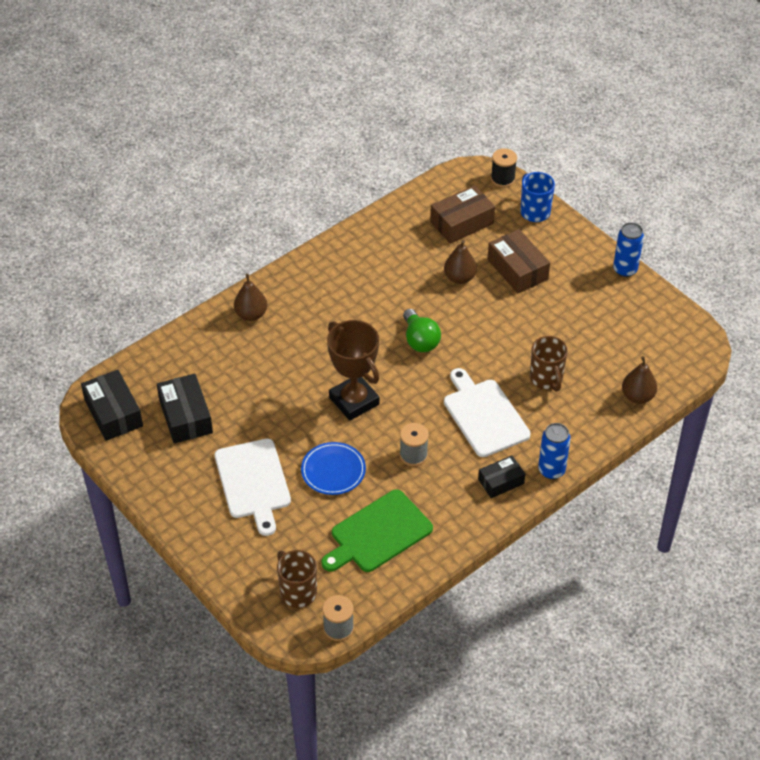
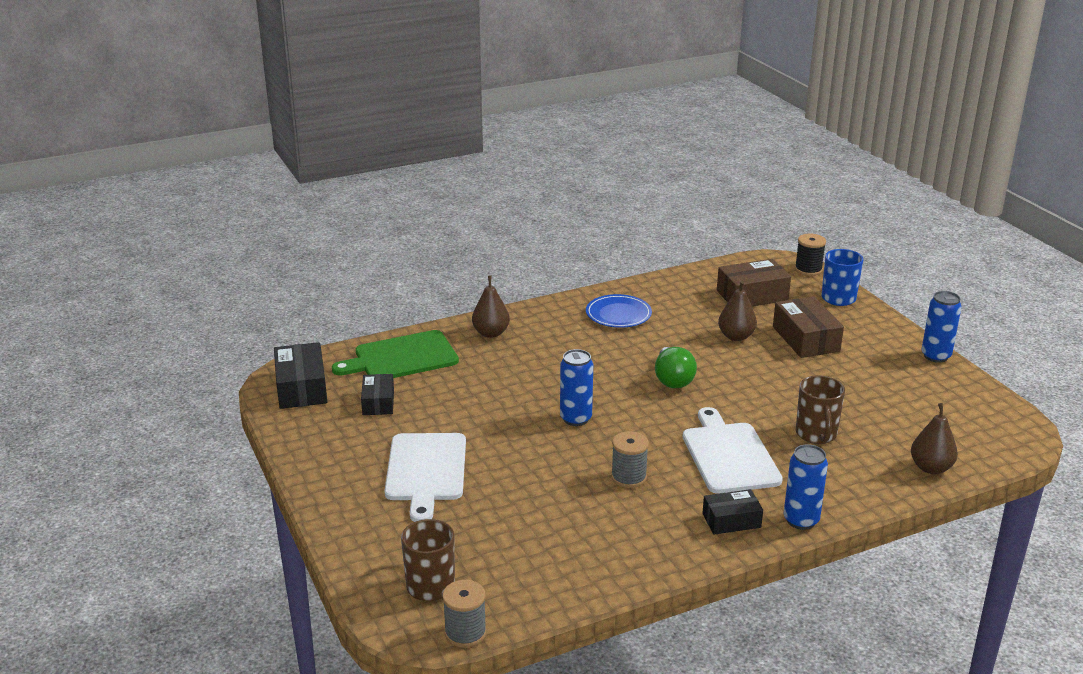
camera: 15 degrees right, 20 degrees down
(186, 416) = (378, 402): black box -> black box, size x0.63
(333, 470) = (525, 476): blue plate -> blue plate (618, 314)
(354, 401) = (576, 419): brown trophy -> blue can
(378, 533) = (556, 544): green cutting board -> green cutting board (402, 357)

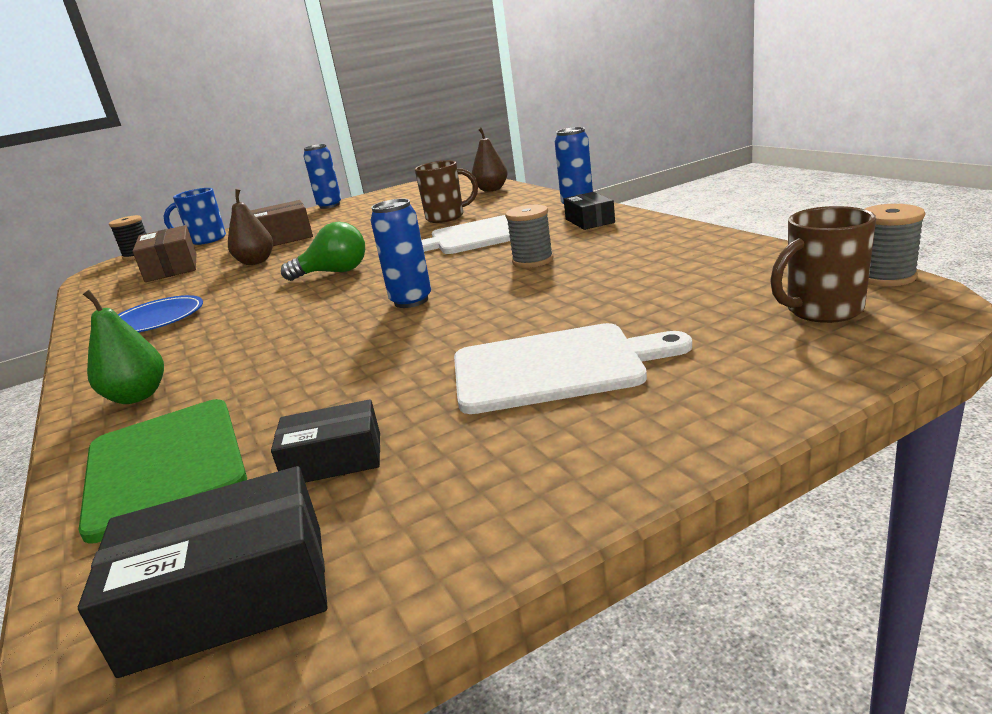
camera: 90 degrees left, 5 degrees down
(491, 333) = (137, 396): brown pear -> green pear

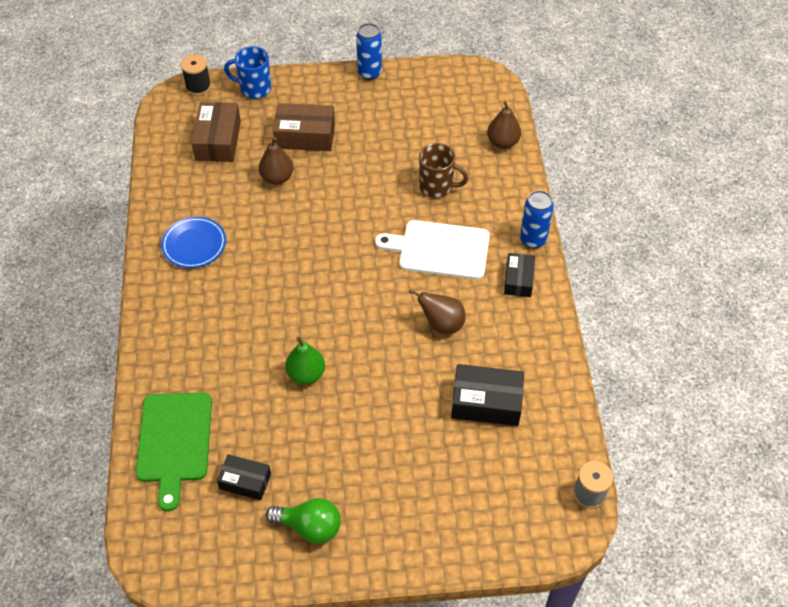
camera: 20 degrees right, 30 degrees up
(137, 396) = (171, 354): green pear -> green pear (306, 374)
(229, 596) = (184, 546): black box -> black box (486, 402)
(334, 272) = (320, 245): green light bulb -> green light bulb (310, 527)
(411, 301) = (345, 332): blue can -> none
(532, 261) = (441, 324): grey spool -> brown pear
(554, 367) = (373, 468): white cutting board -> none
(822, 311) = (526, 504): brown mug -> none

